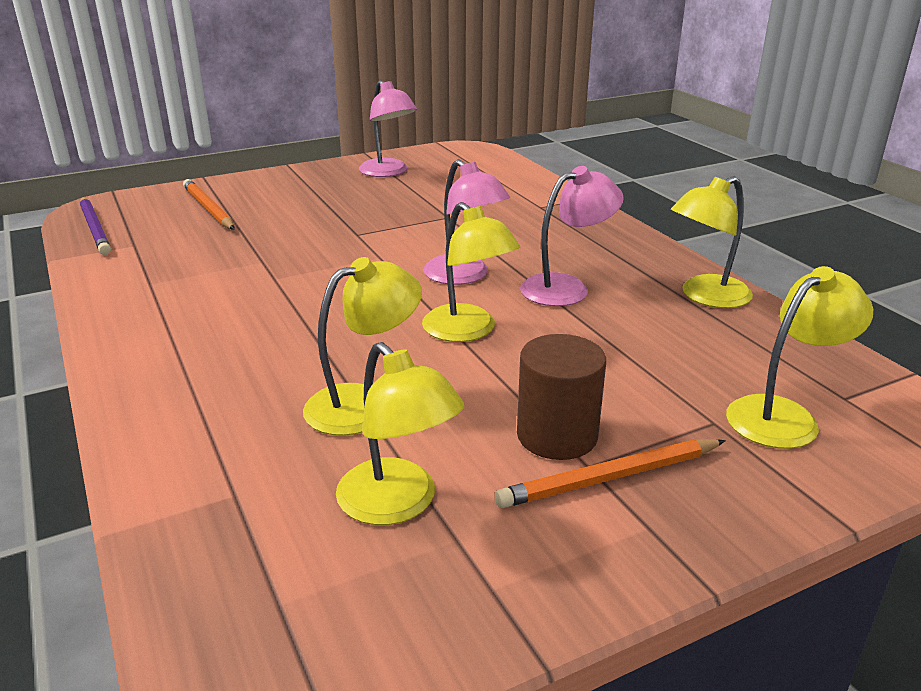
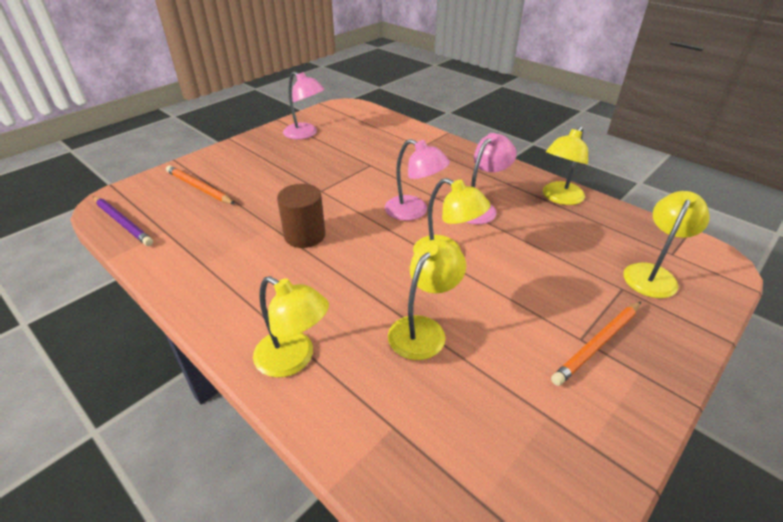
camera: 20 degrees left, 10 degrees up
(398, 504) = (498, 401): yellow lamp -> yellow lamp (294, 359)
(557, 435) = (550, 321): brown cylinder -> brown cylinder (305, 235)

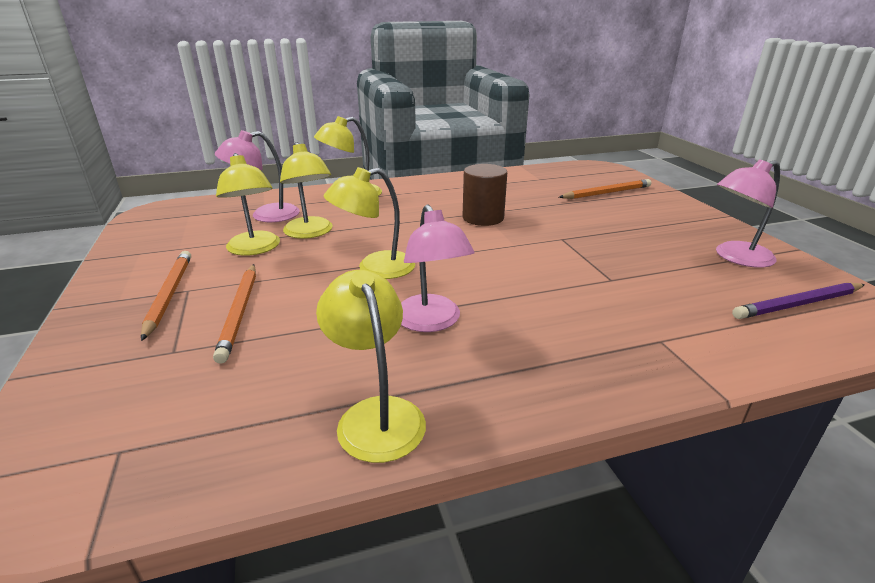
camera: 120 degrees right, 10 degrees down
(122, 222) = (565, 169): purple pencil -> purple pencil (798, 304)
(414, 211) = (469, 275): pink lamp -> pink lamp (265, 215)
(563, 287) = (239, 312): none -> orange pencil
(652, 274) = (141, 393): yellow lamp -> yellow lamp (255, 249)

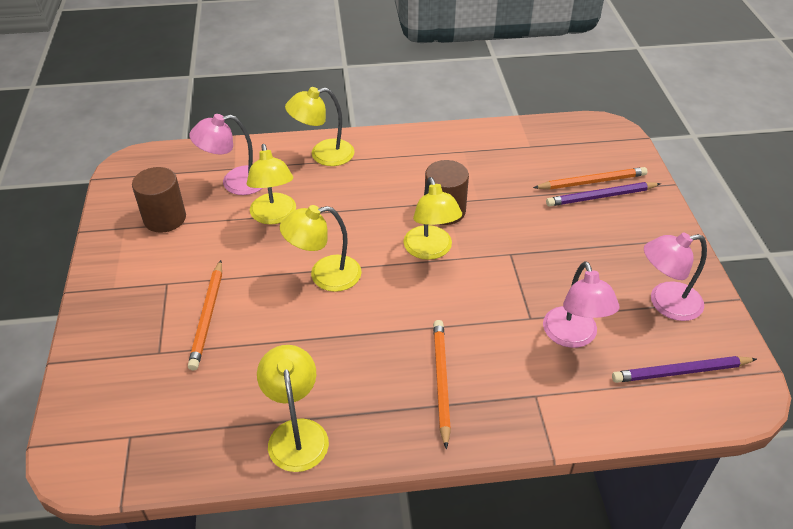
camera: 10 degrees right, 15 degrees up
(169, 295) = (152, 287): orange pencil -> orange pencil (441, 381)
(188, 243) = (165, 218): none -> brown cylinder
(255, 249) = (223, 234): yellow lamp -> yellow lamp (430, 250)
(431, 322) = (357, 349): pink lamp -> pink lamp (573, 337)
(621, 200) = (601, 196): none -> purple pencil

